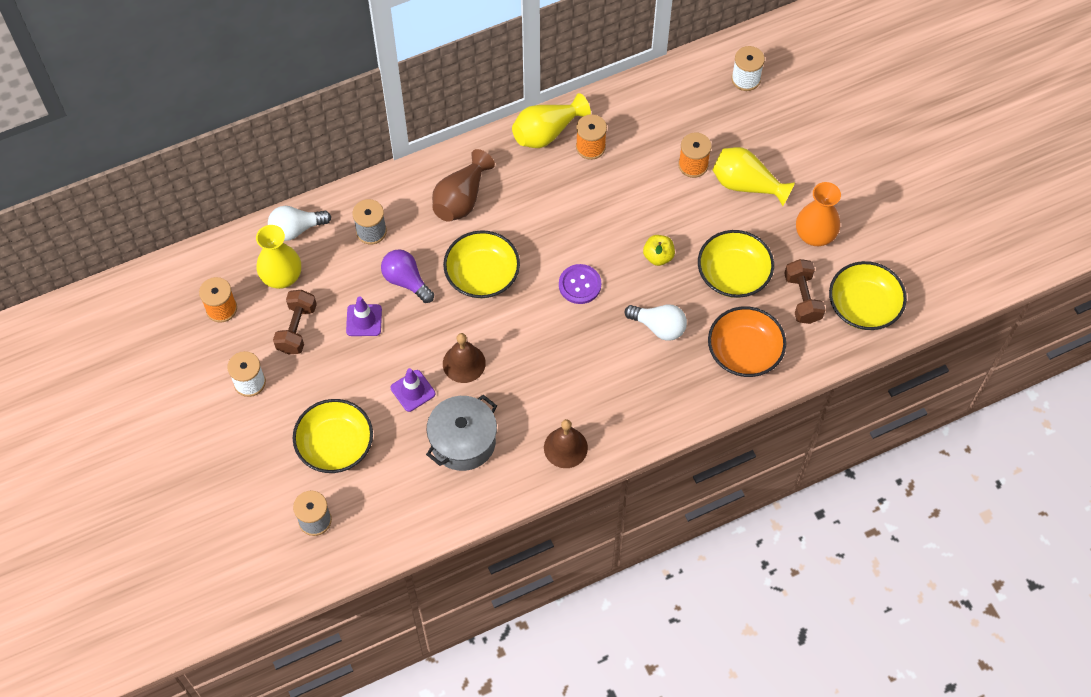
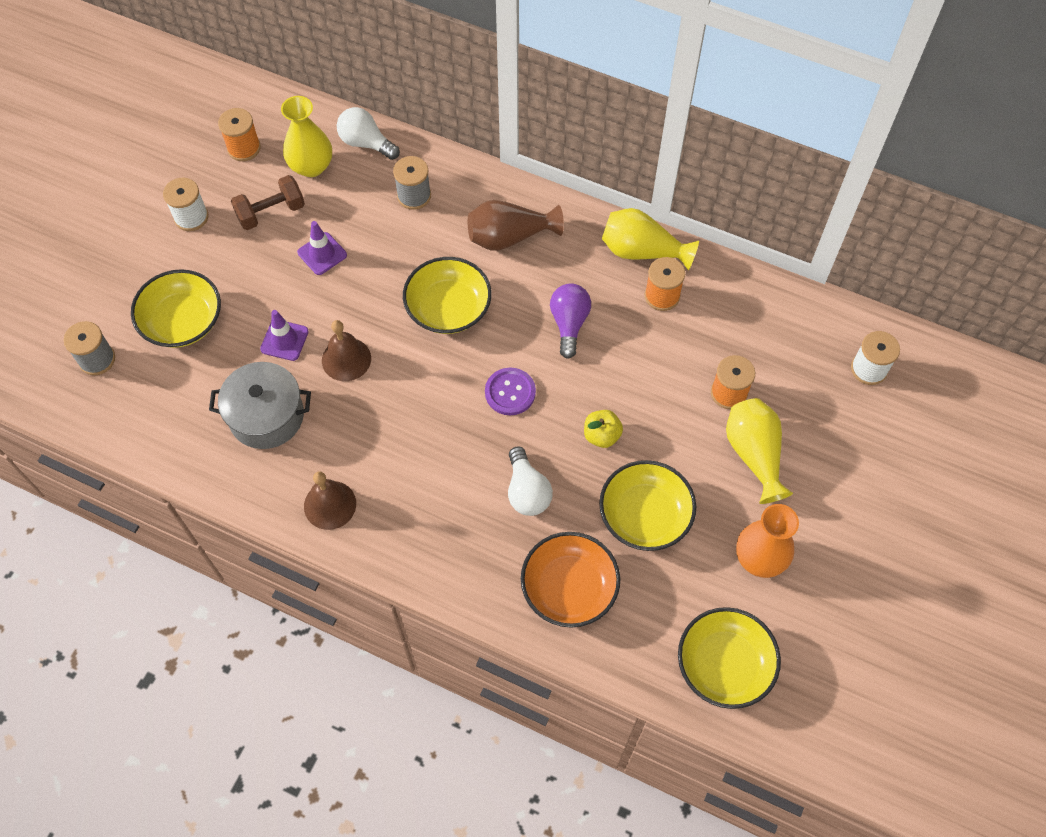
camera: 50 degrees right, 0 degrees up
(406, 281) = (389, 256): purple light bulb -> purple light bulb (569, 323)
(802, 298) = (678, 599): brown dumbbell -> none

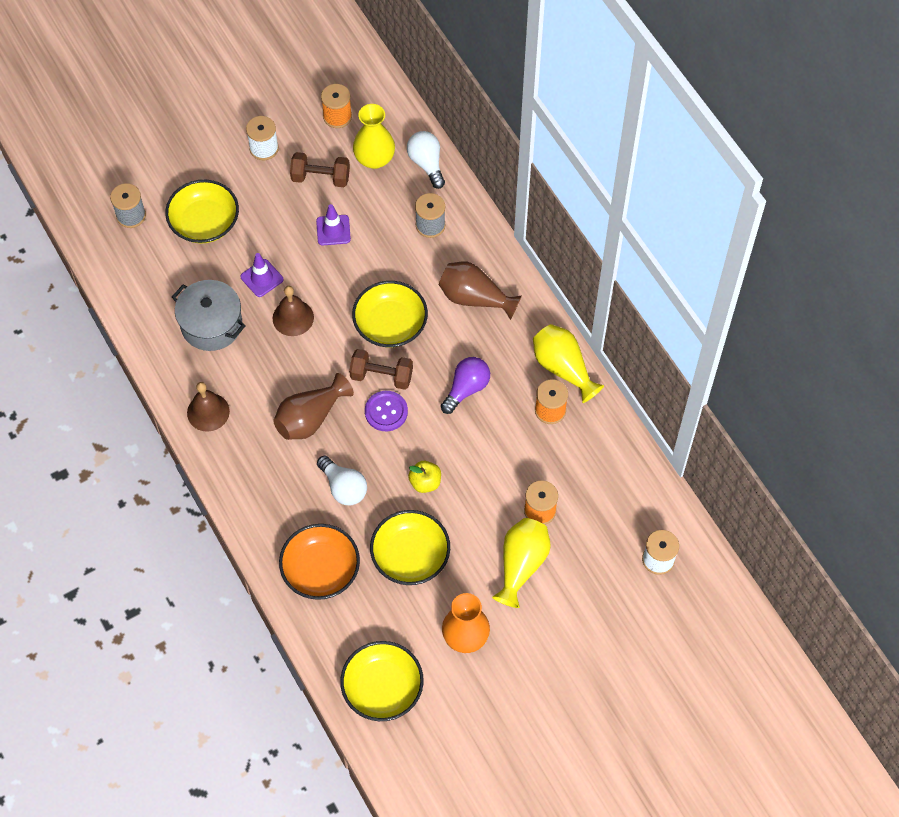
camera: 35 degrees right, 0 degrees up
(440, 445) = (310, 418): none -> brown vase
(478, 361) = (381, 376): none -> brown dumbbell
(527, 491) = (343, 487): white light bulb -> white light bulb turned 60 degrees counterclockwise

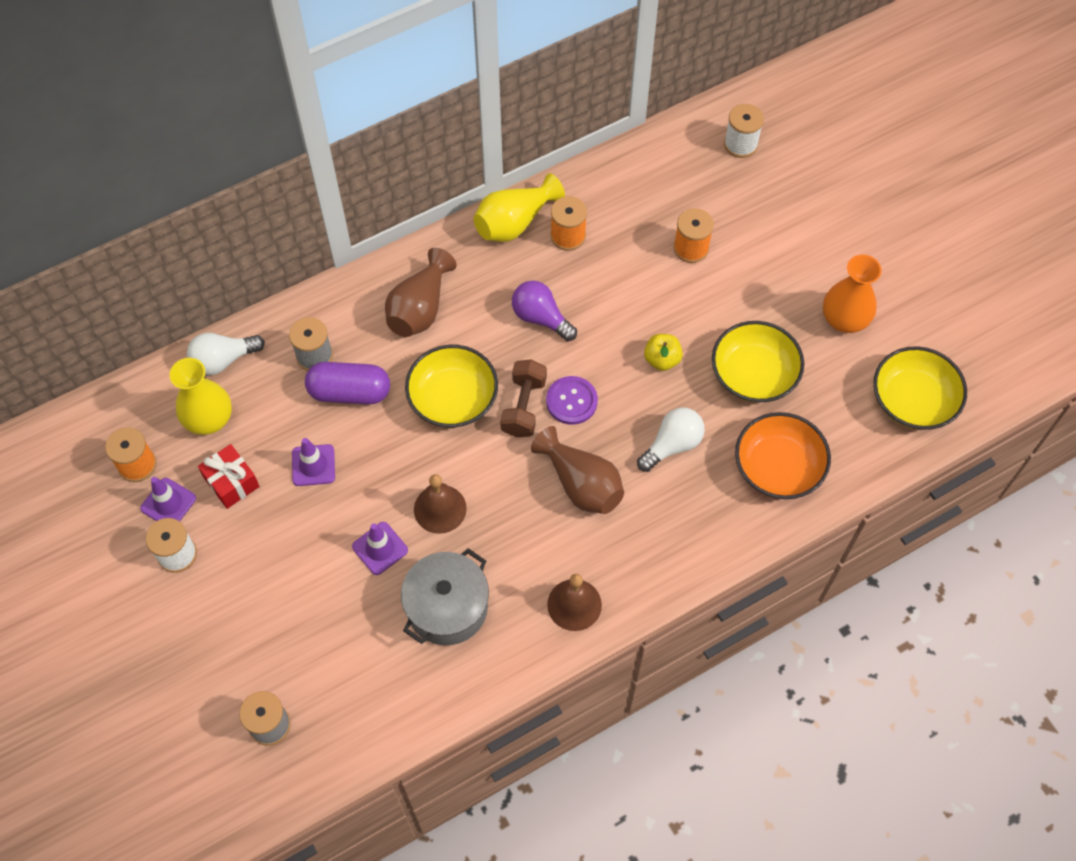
camera: 90 degrees left, 0 degrees up
(204, 222) = (289, 625): yellow bowl -> none
(305, 139) = (168, 503): none -> purple traffic cone
(320, 178) = (232, 482): brown dumbbell -> red gift
(397, 251) = (350, 392): none -> purple capsule
(521, 565) = (756, 266): yellow vase -> none

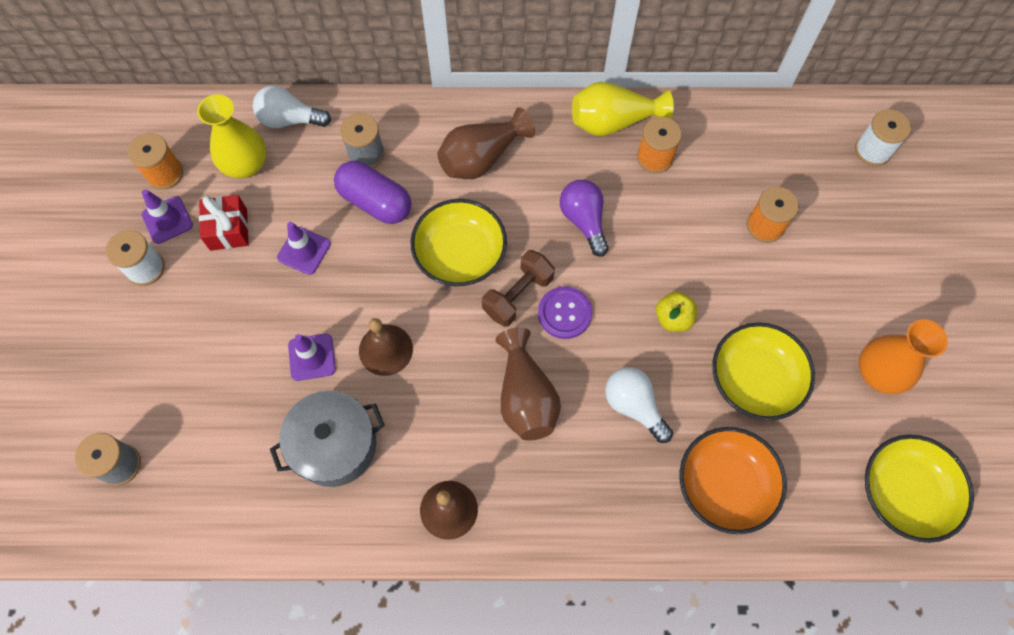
camera: 30 degrees right, 5 degrees up
(672, 445) = (633, 406): white light bulb -> white light bulb turned 120 degrees counterclockwise

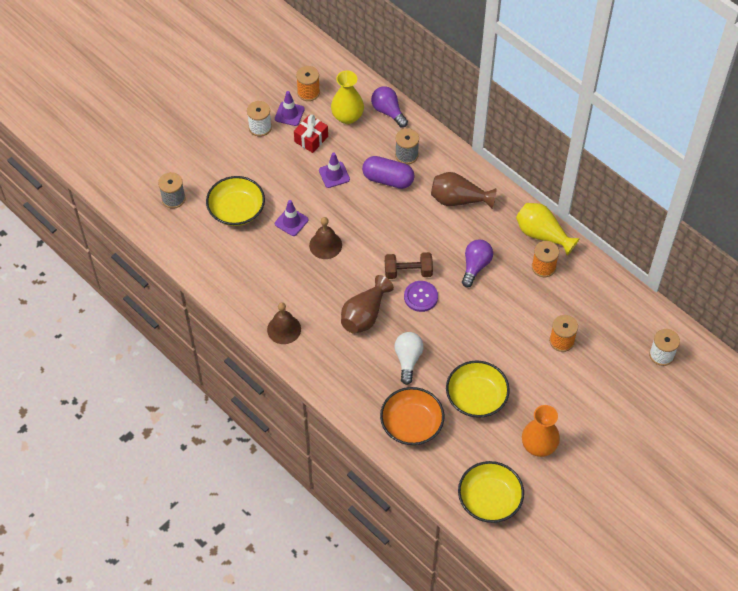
camera: 45 degrees right, 10 degrees down
(289, 120) = (388, 111): white light bulb -> purple light bulb
(335, 445) = (264, 264): grey pot -> none
(375, 202) = (388, 179): purple capsule -> purple capsule turned 60 degrees counterclockwise
(460, 254) = (401, 233): yellow bowl -> yellow bowl (236, 210)
(673, 318) = (468, 341): yellow apple -> none

